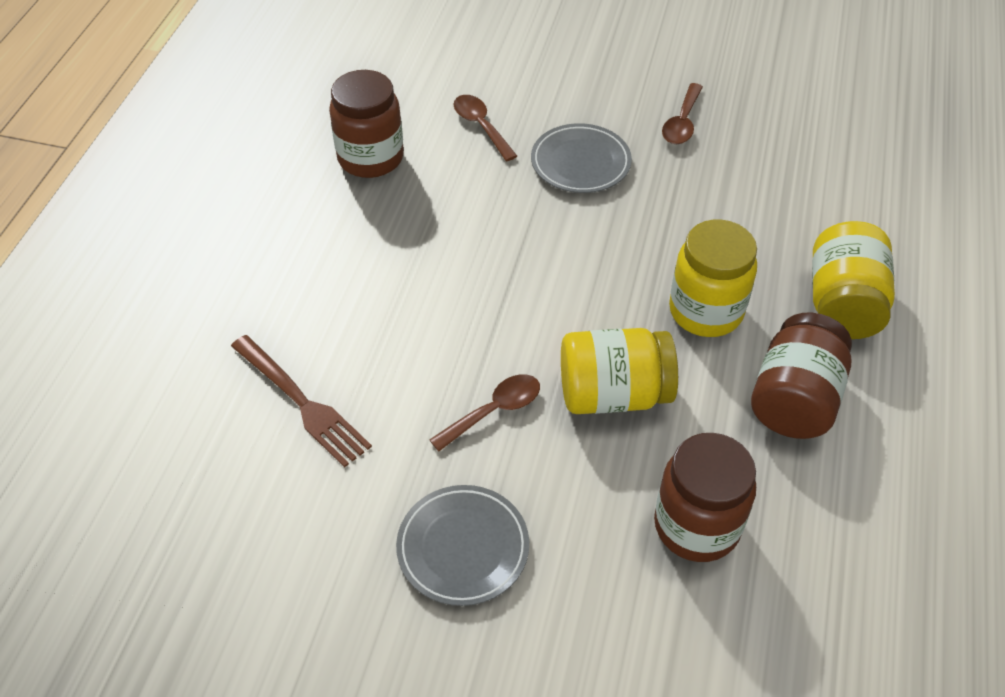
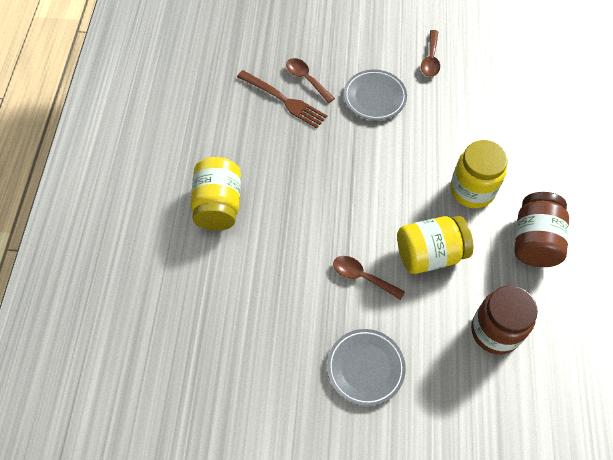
camera: 10 degrees left, 10 degrees up
(303, 403) = (246, 290): brown fork -> brown fork (284, 100)
(370, 158) = (242, 112): brown jar -> none
(494, 411) = (362, 277): brown spoon -> brown spoon turned 105 degrees counterclockwise
(843, 304) = (550, 173): yellow jar -> yellow jar (218, 205)

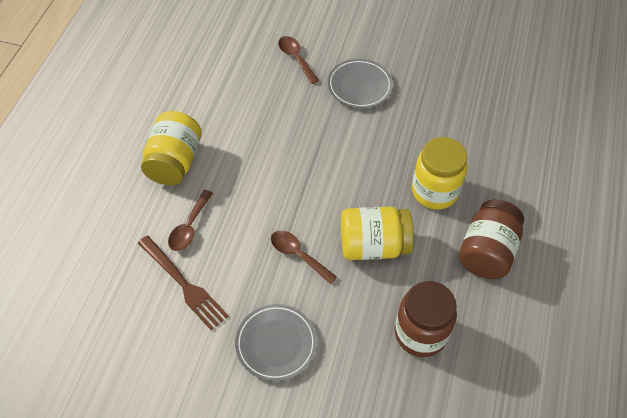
camera: 10 degrees right, 5 degrees down
(284, 100) = (268, 75): brown fork -> brown fork (184, 285)
(430, 59) = (427, 59): brown spoon -> brown spoon (189, 227)

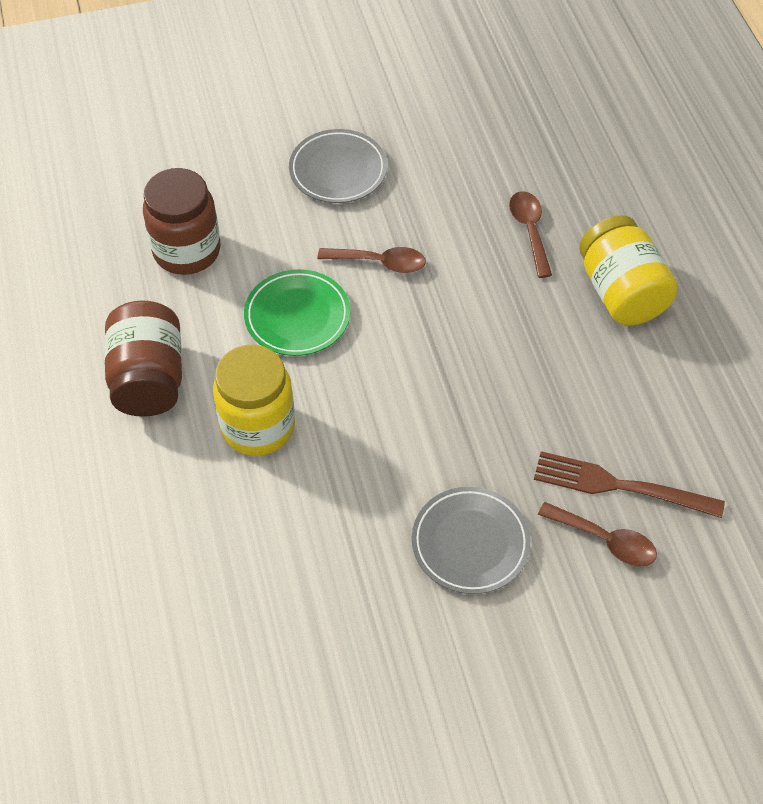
camera: 150 degrees right, 0 degrees up
(184, 285) = (479, 175): brown fork -> brown fork (618, 486)
(373, 246) = (297, 316): yellow jar -> green plate

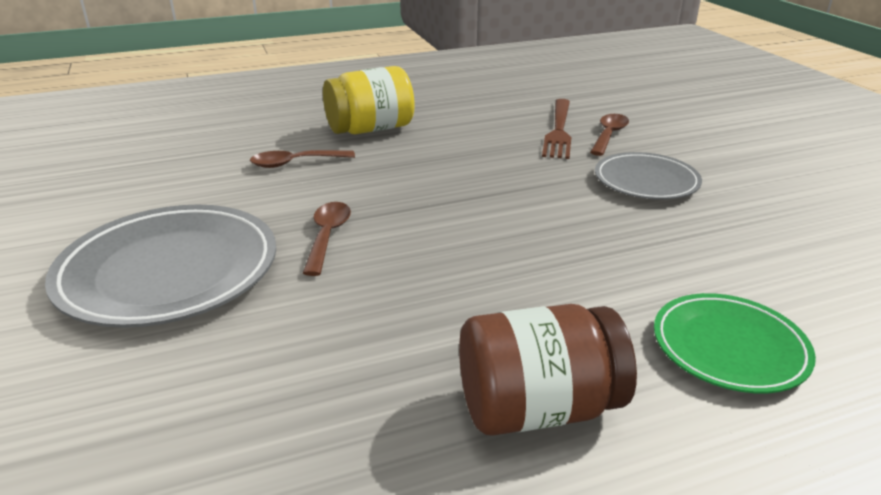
camera: 95 degrees left, 25 degrees down
(187, 251) = (287, 397): brown jar -> none
(258, 426) = (578, 302): yellow jar -> none
(297, 316) = (409, 285): green plate -> green plate (729, 347)
(338, 170) = (169, 271): grey plate -> grey plate, size x1.66

